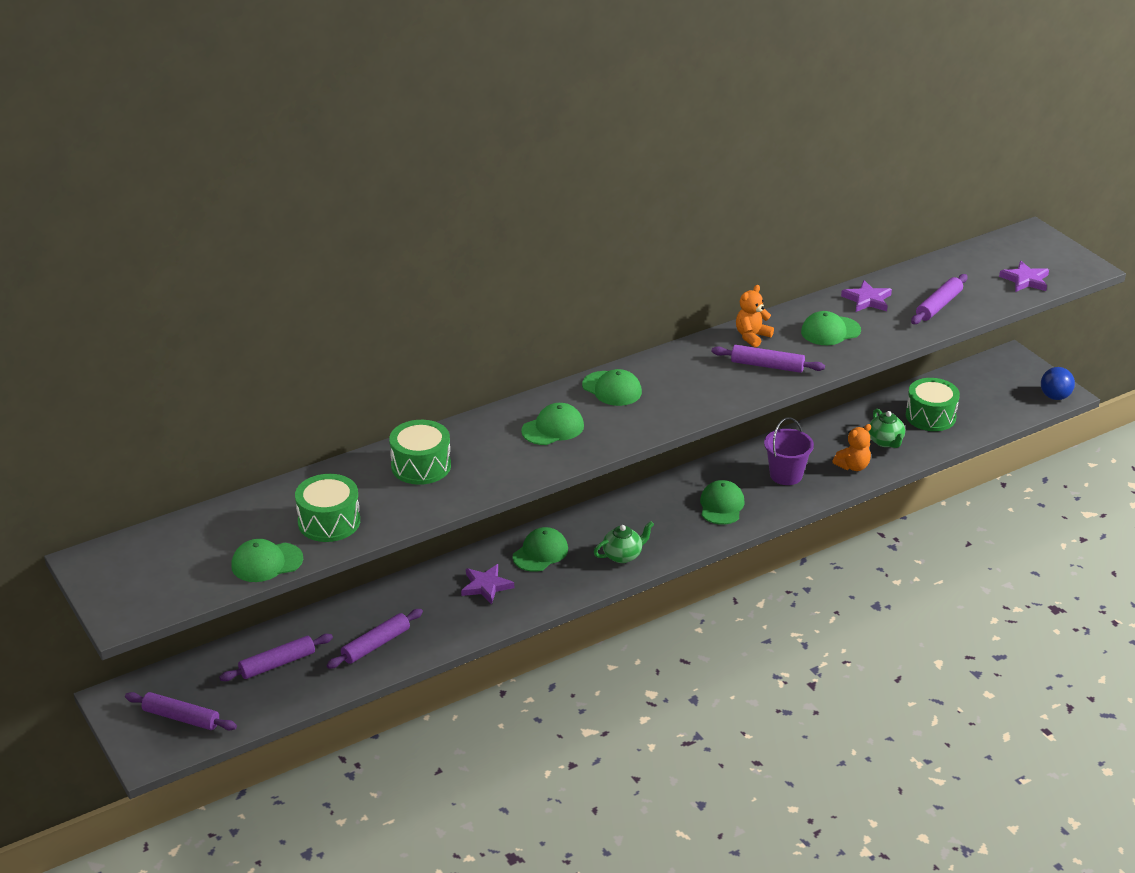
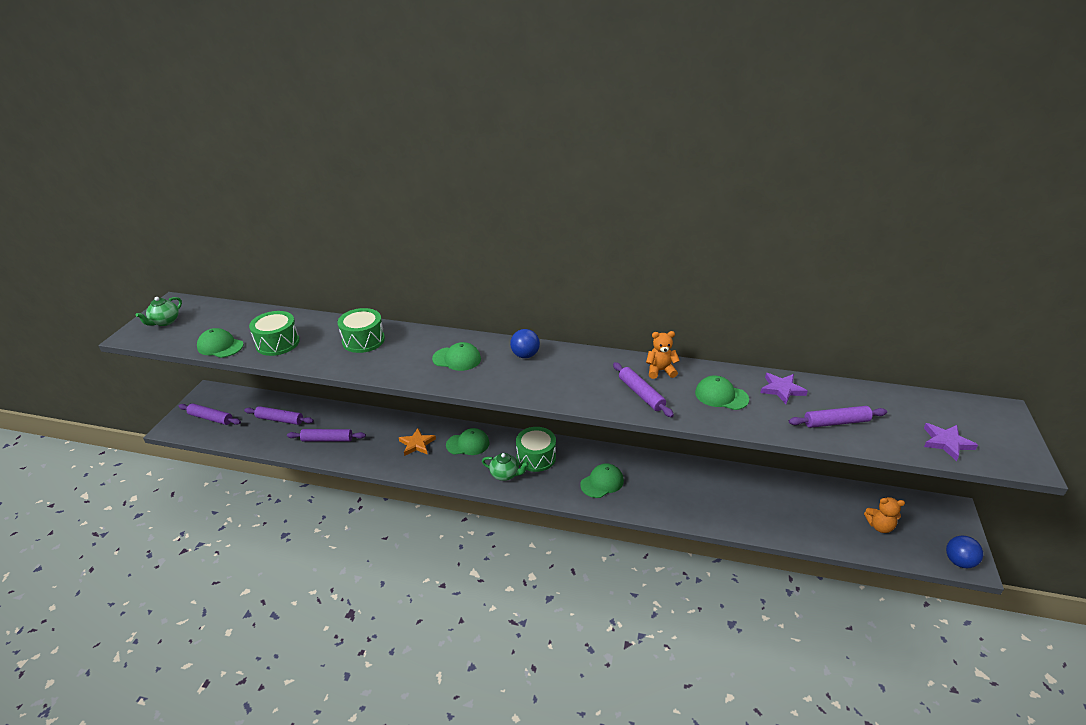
camera: 45 degrees right, 0 degrees up
(181, 718) = (211, 418): purple rolling pin -> purple rolling pin turned 45 degrees counterclockwise
(486, 586) = (417, 444): purple star -> orange star
(612, 389) = (525, 355): green cap -> blue ball
(786, 475) = (669, 489): purple bucket -> none
(853, 466) = (722, 512): orange teddy bear -> orange teddy bear (879, 526)
(885, 442) = (769, 510): green teapot -> green teapot (165, 322)
(930, 416) = (827, 513): green drum -> green drum (536, 457)

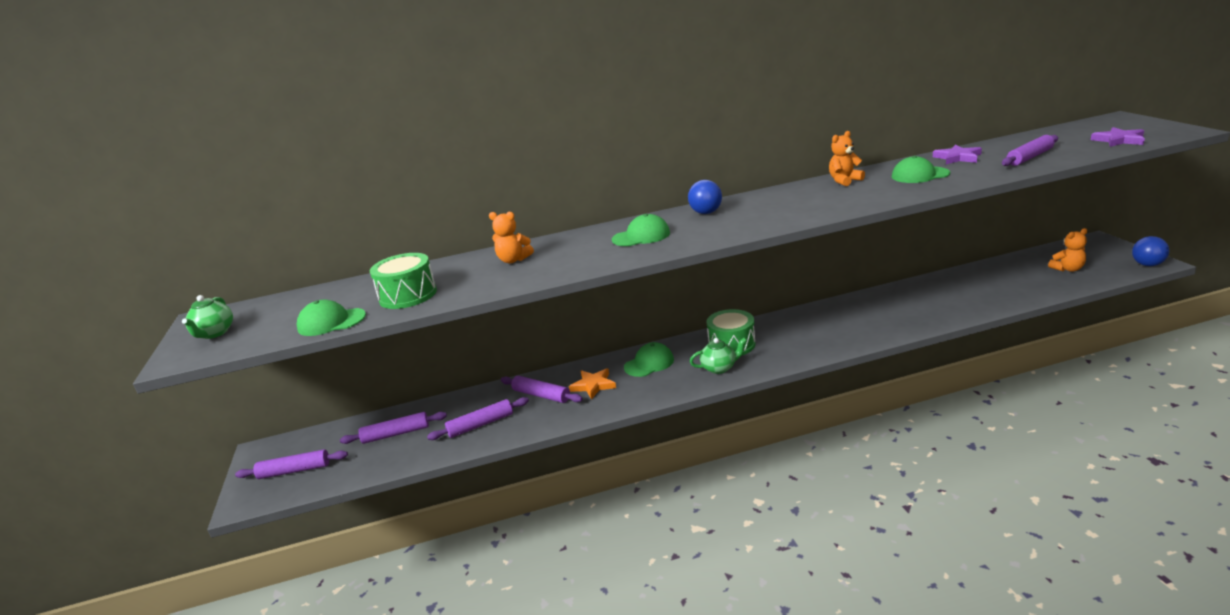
camera: 25 degrees left, 10 degrees down
(363, 340) = (513, 260): green drum -> orange teddy bear
(602, 482) = (818, 335): green cap -> none
(641, 394) = (854, 196): purple rolling pin -> purple rolling pin (541, 395)

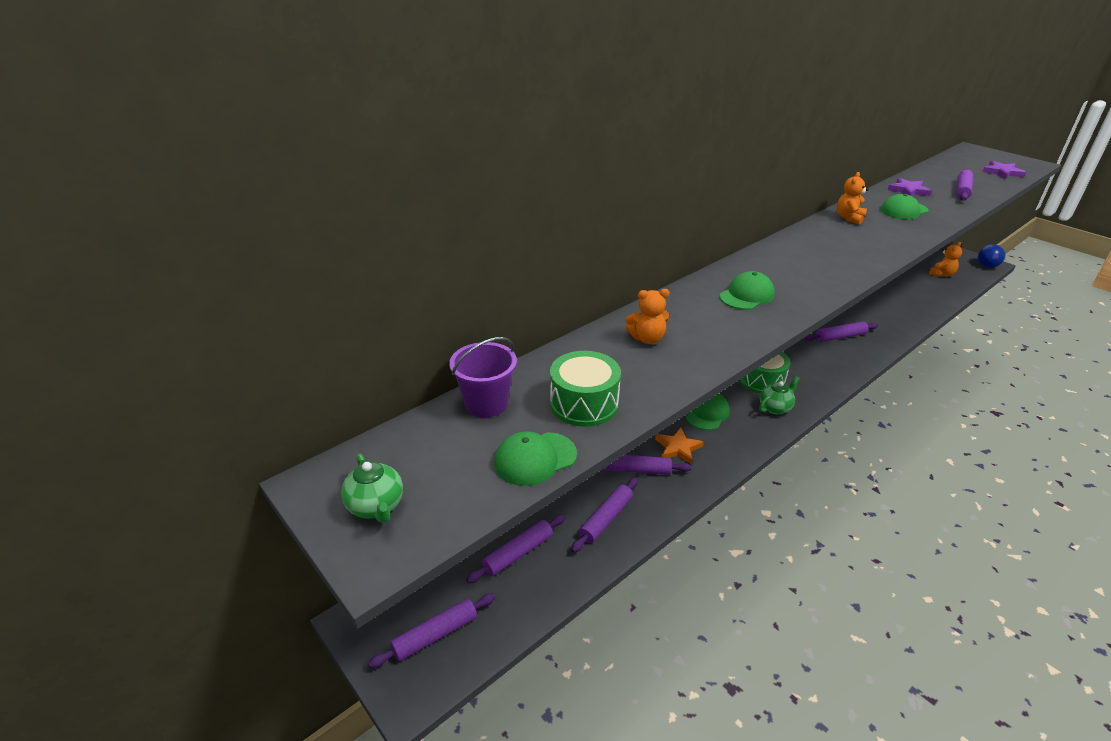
camera: 30 degrees left, 10 degrees up
(349, 288) = (486, 403): none -> purple bucket
(706, 213) = (772, 261): blue ball -> none
(861, 317) = (840, 337): none -> purple rolling pin

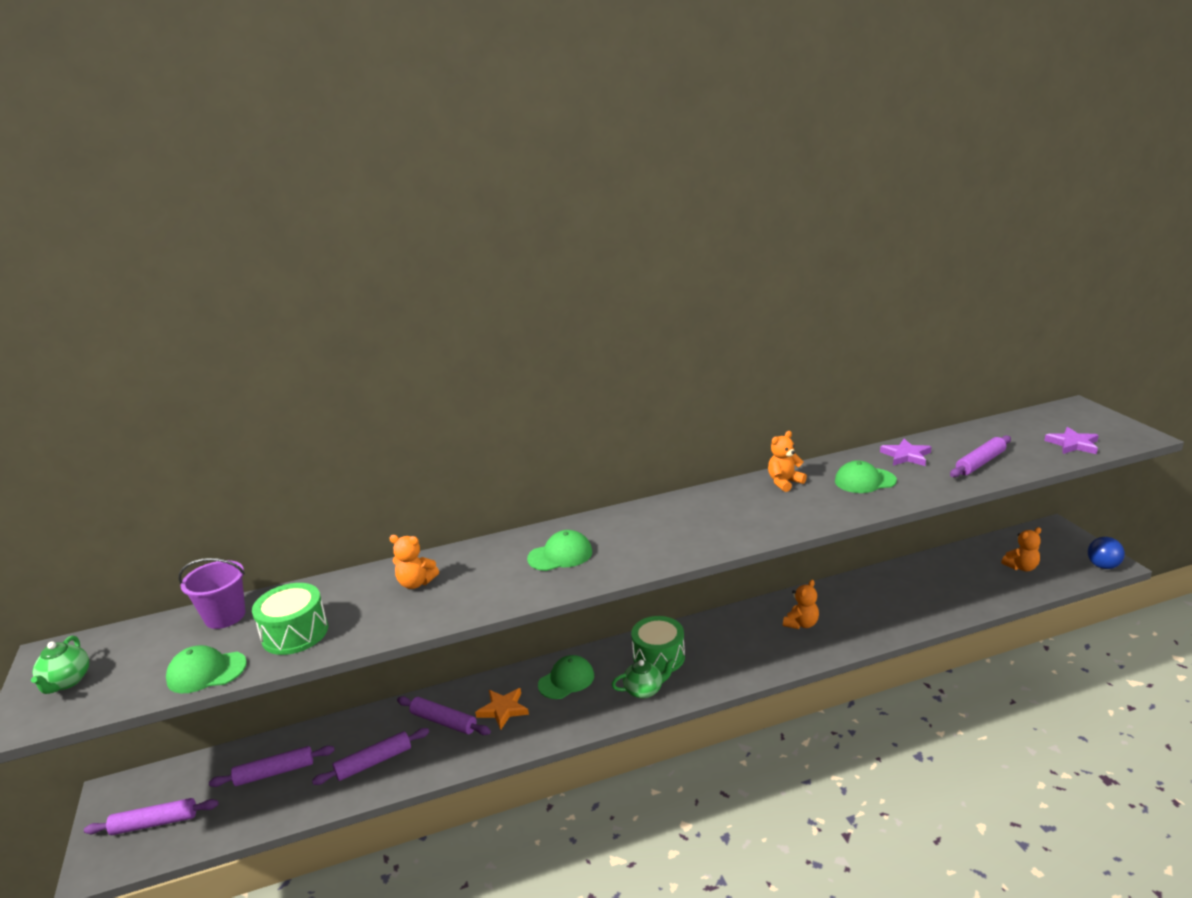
camera: 25 degrees right, 10 degrees down
(840, 337) = (801, 624): purple rolling pin -> orange teddy bear

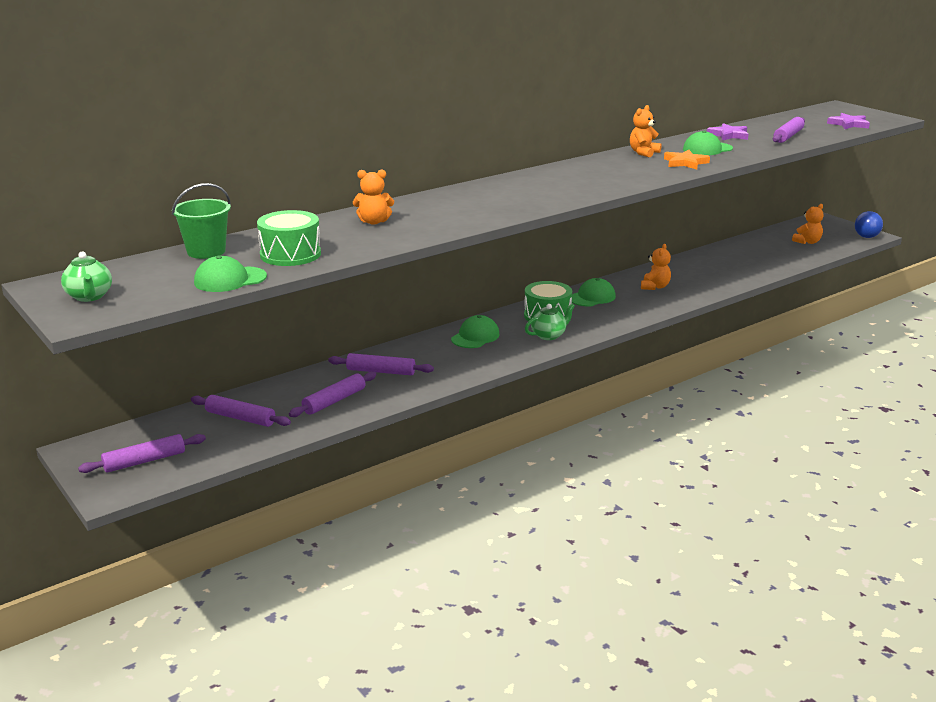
camera: 20 degrees left, 0 degrees up
(225, 616) = (206, 251): purple bucket -> green bucket
(275, 772) = (240, 418): purple rolling pin -> purple rolling pin turned 60 degrees clockwise
(503, 709) = (431, 359): orange star -> orange star (685, 163)
(560, 555) = (490, 199): green cap -> green cap (592, 297)

